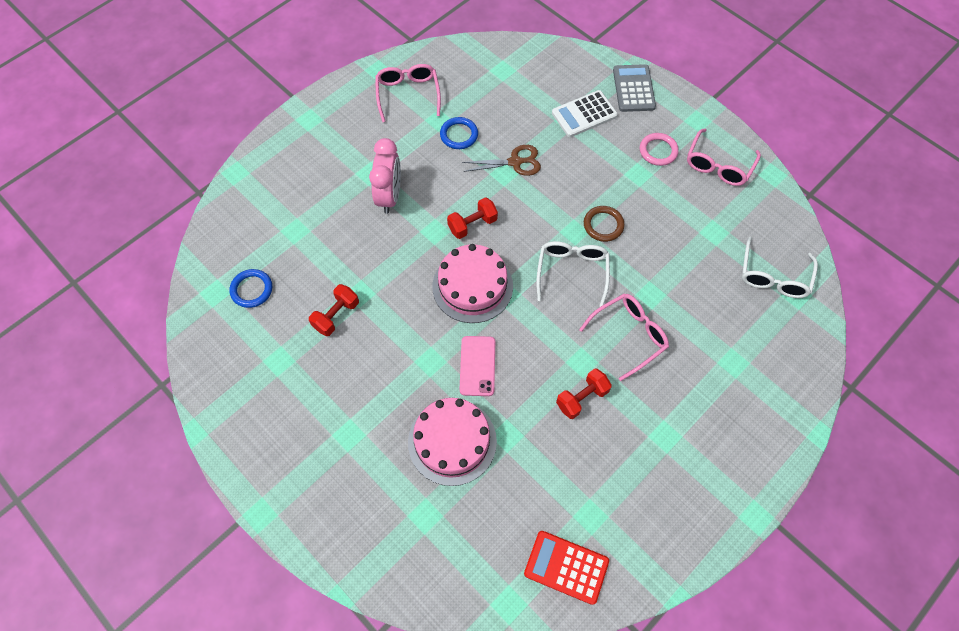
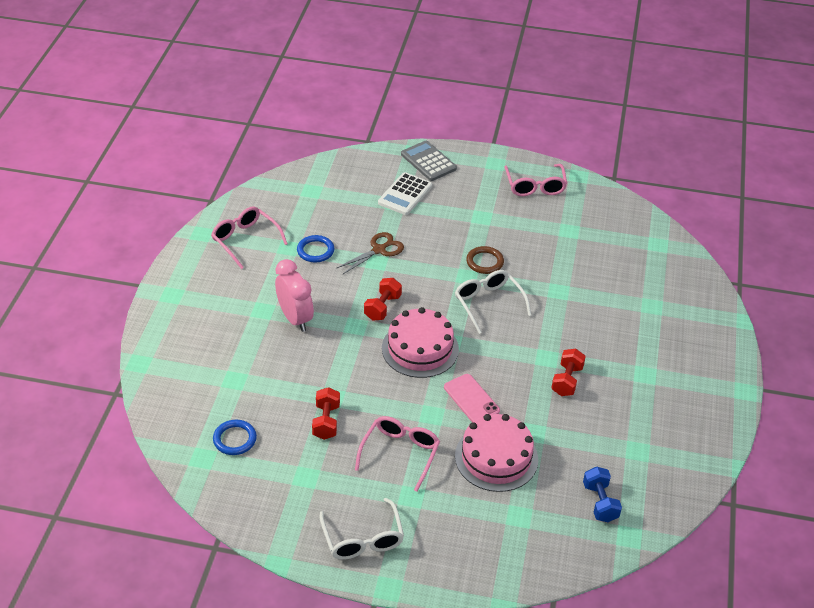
camera: 35 degrees left, 20 degrees down
(510, 550) = (600, 502): none -> blue dumbbell
(566, 567) = (648, 490): red calculator -> none
(629, 335) = (566, 324): pink glasses -> pink glasses (400, 453)
(658, 151) = (483, 195): pink ring -> none
(773, 277) = (633, 240): white glasses -> white glasses (363, 539)

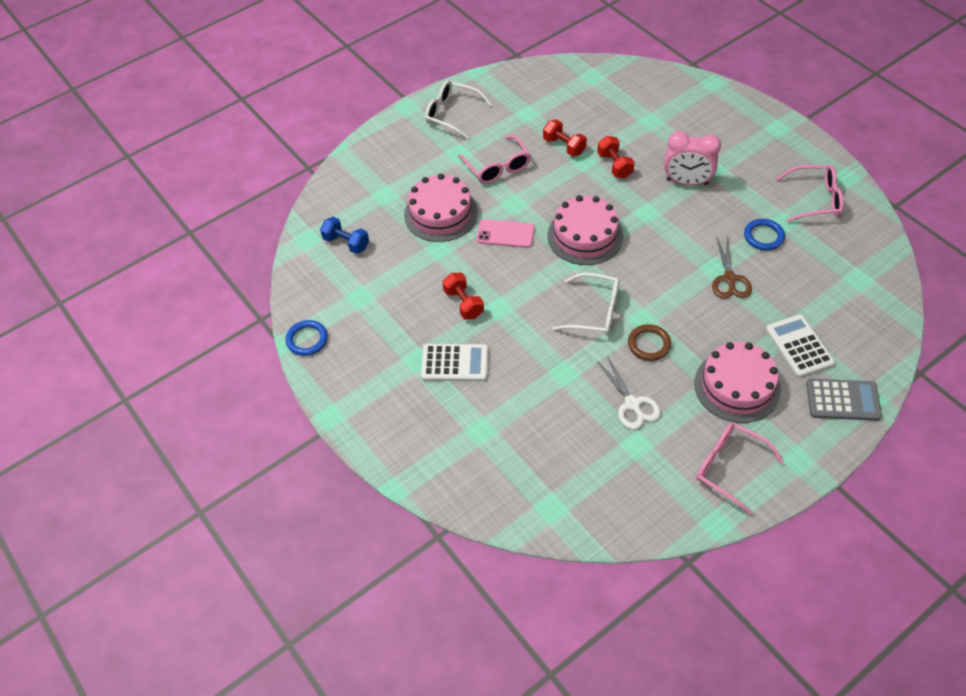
camera: 135 degrees right, 10 degrees up
(235, 439) = (593, 97): blue ring -> blue ring (307, 339)
(382, 307) = (653, 240): red dumbbell -> red dumbbell (614, 165)
(470, 208) = (737, 386): none -> pink cake
(542, 246) = (632, 404): none -> white scissors
(621, 352) = (454, 363): none -> white calculator

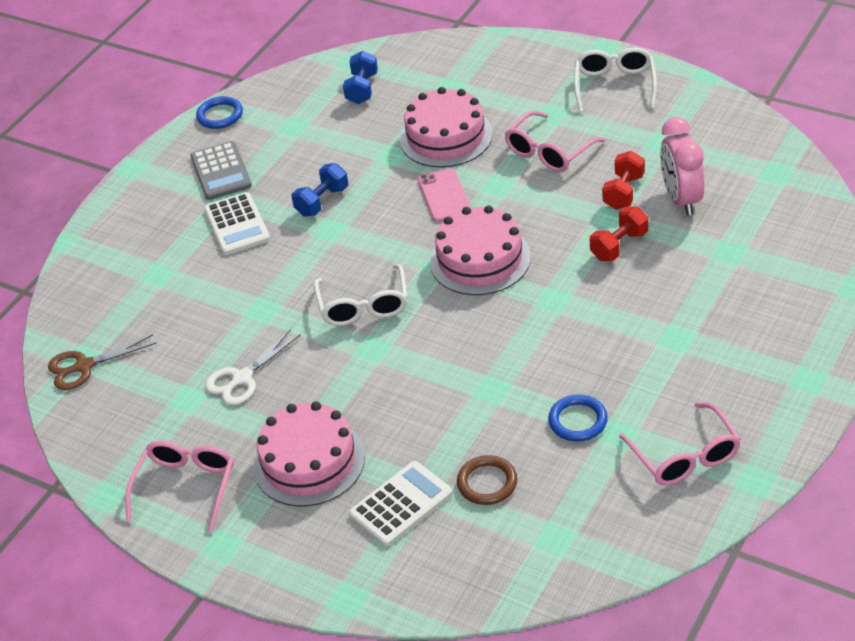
camera: 70 degrees right, 10 degrees down
(463, 303) = (322, 201): red dumbbell -> blue dumbbell
(649, 344) = (336, 366): brown ring -> brown ring (487, 483)
(687, 182) = (633, 319): pink clock -> pink clock (681, 199)
(729, 279) = (481, 408): brown scissors -> brown scissors (84, 366)
(843, 400) = (332, 569): grey calculator -> grey calculator (221, 172)

